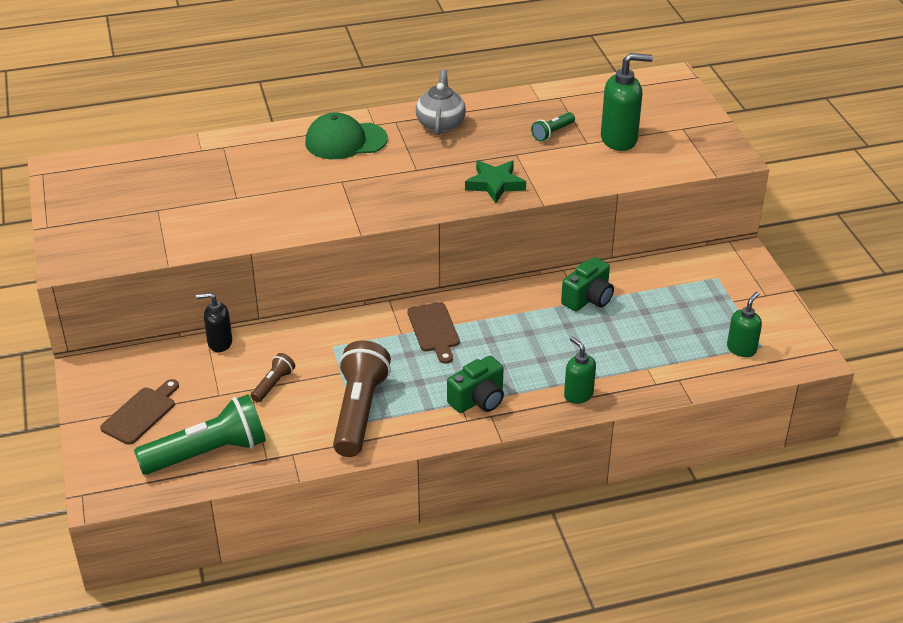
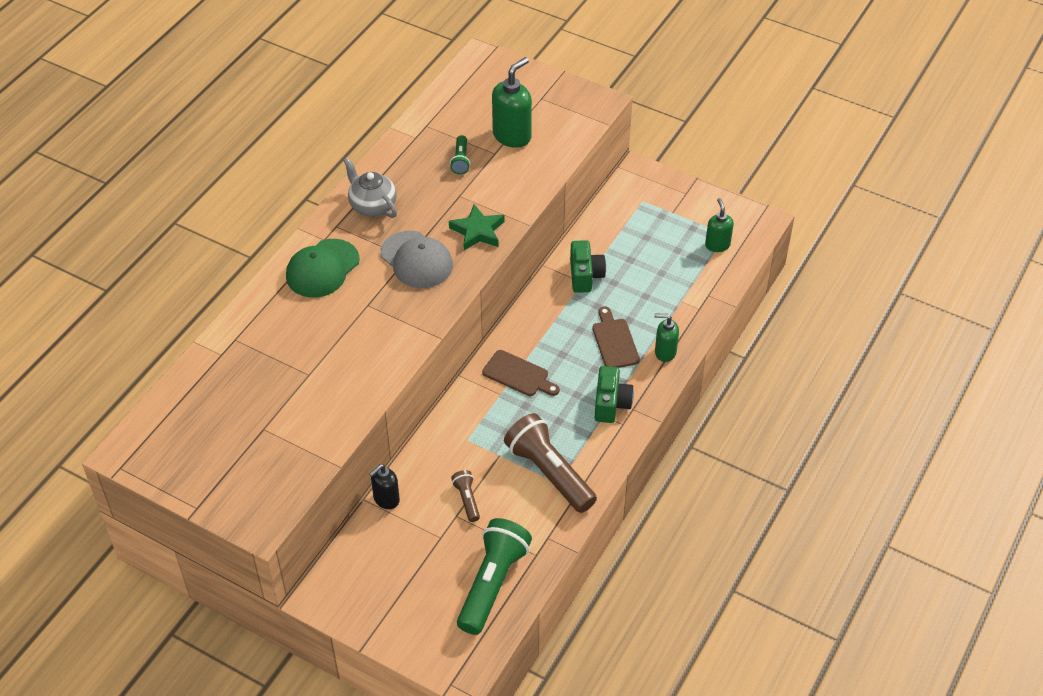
camera: 45 degrees left, 10 degrees up
(141, 413) = (406, 595): brown cutting board -> brown cutting board (614, 341)
(420, 175) = (416, 260): none -> grey cap

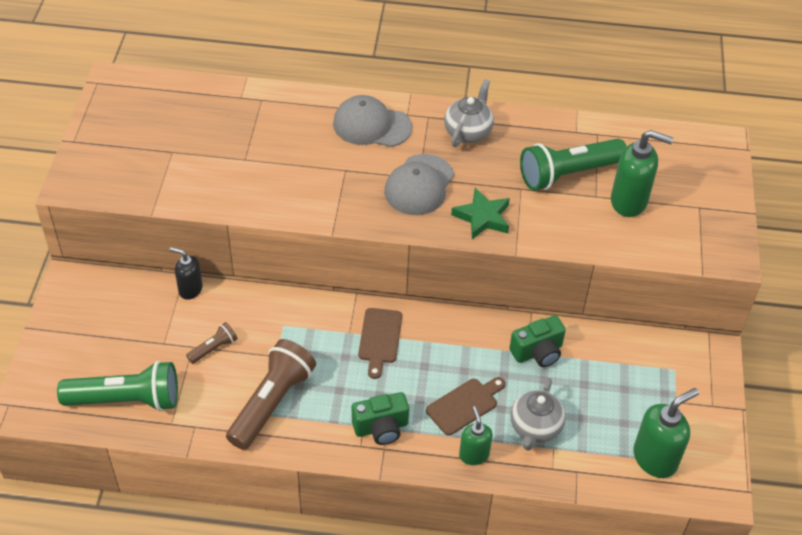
camera: 65 degrees right, 0 degrees up
(322, 269) = (371, 125): green cap -> grey cap
(461, 160) = (568, 174): green flashlight -> green flashlight, size x2.13
(657, 305) = (535, 428): none -> grey teapot
(717, 245) = (655, 458): green soap dispenser -> green soap dispenser, size x1.62

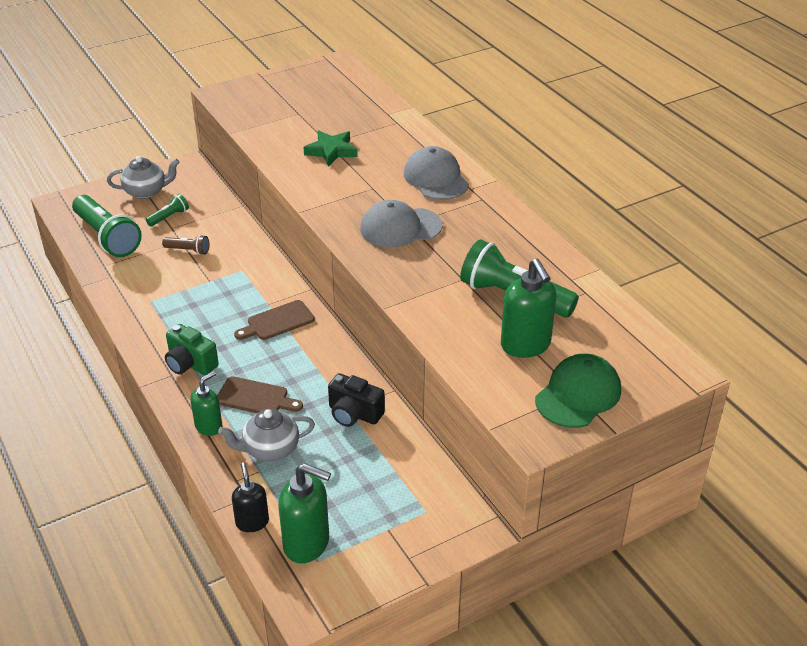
camera: 55 degrees right, 10 degrees down
(144, 336) = (169, 217): none -> green flashlight
(190, 289) = (231, 214): black soap dispenser -> black soap dispenser (252, 522)
(271, 403) = (164, 300): brown flashlight -> none
(468, 132) = (492, 225): grey teapot -> grey teapot (146, 192)
(482, 217) = (404, 273): green star -> green star (331, 151)
(538, 352) = (354, 414): green camera -> black camera
(703, 207) = (578, 394): none -> green cap

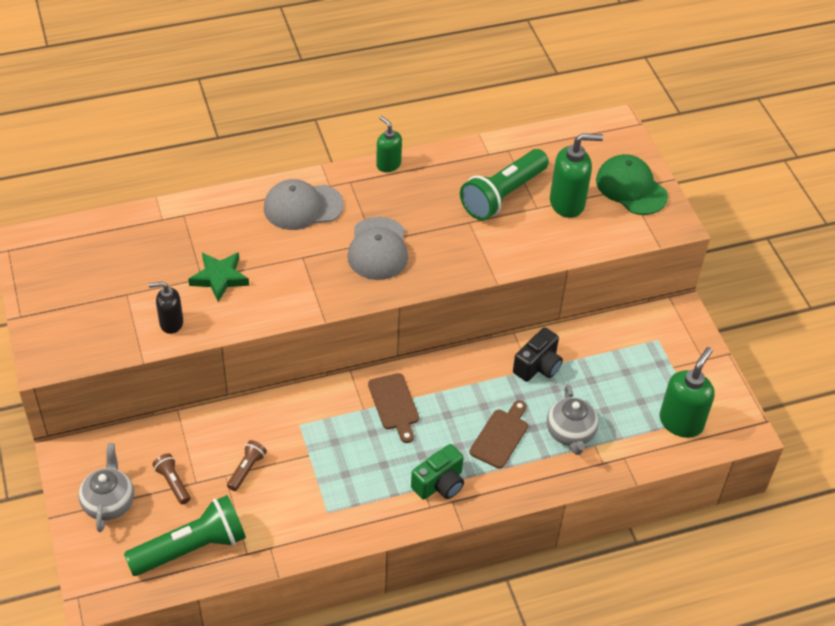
camera: 80 degrees left, 10 degrees up
(169, 217) = (173, 483): green flashlight -> brown flashlight
(209, 426) = (531, 476): green soap dispenser -> green soap dispenser (388, 164)
(252, 522) = (653, 457): black soap dispenser -> black soap dispenser (171, 323)

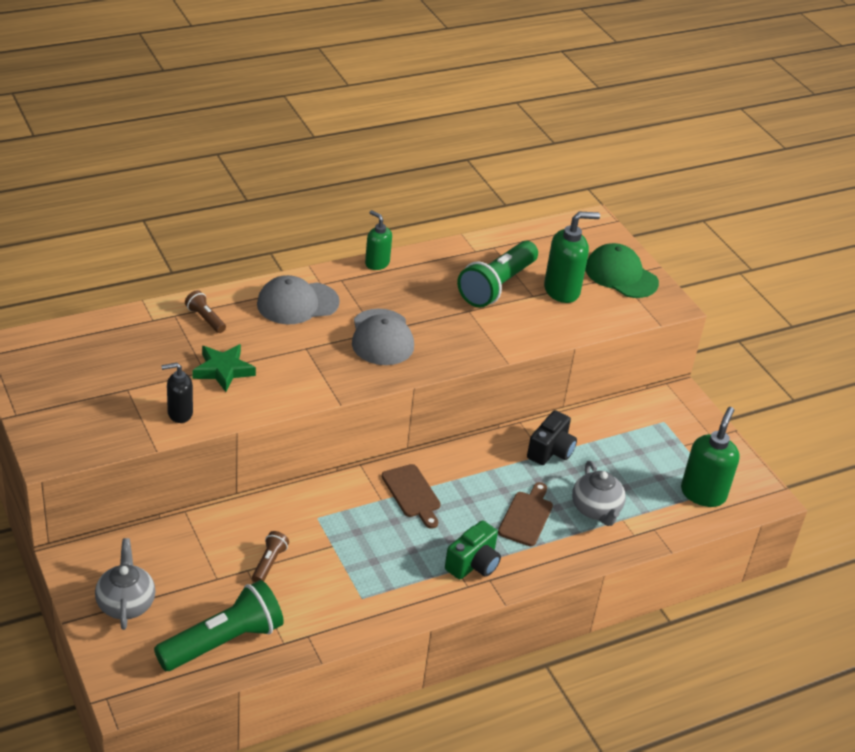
camera: 10 degrees left, 10 degrees down
(173, 483) = (192, 581): brown flashlight -> brown flashlight (205, 319)

